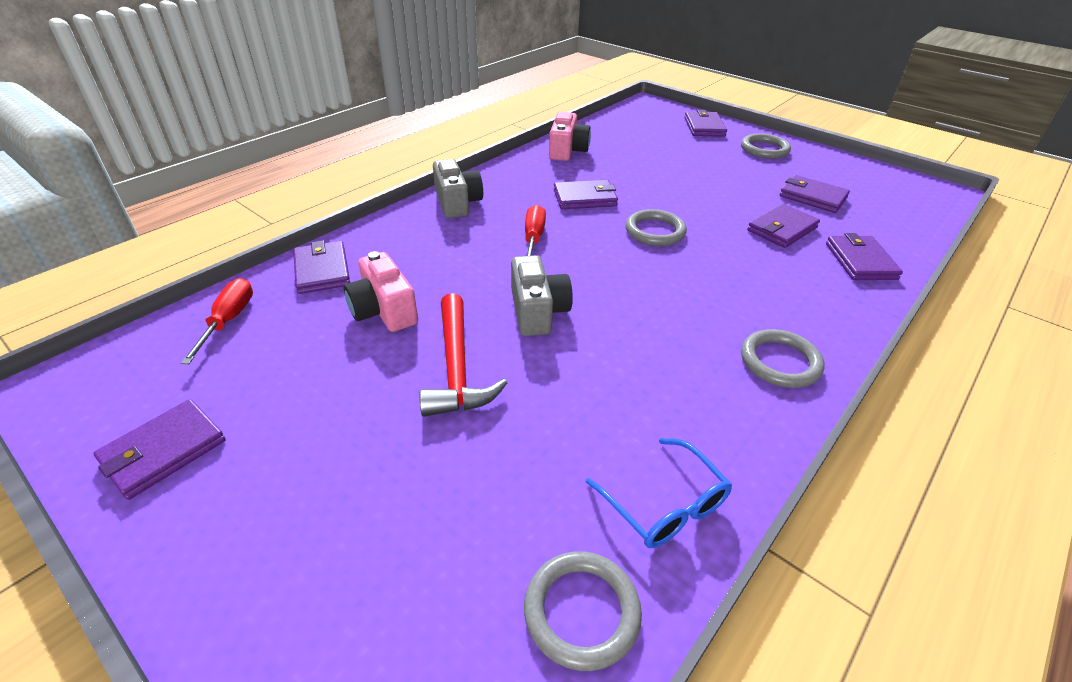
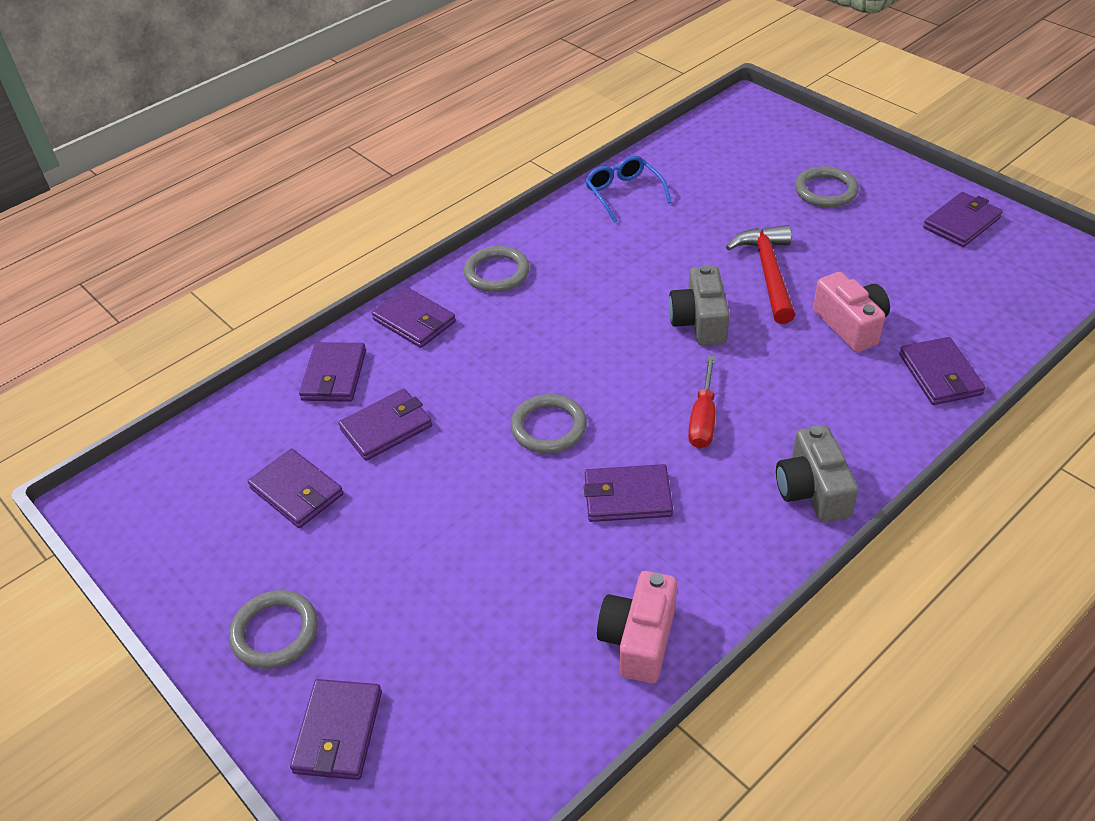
camera: 170 degrees left, 5 degrees up
(229, 320) = (996, 318): red screwdriver -> none
(581, 611) = (680, 157): grey ring -> grey ring (825, 191)
(830, 307) = (414, 321): none -> purple wallet

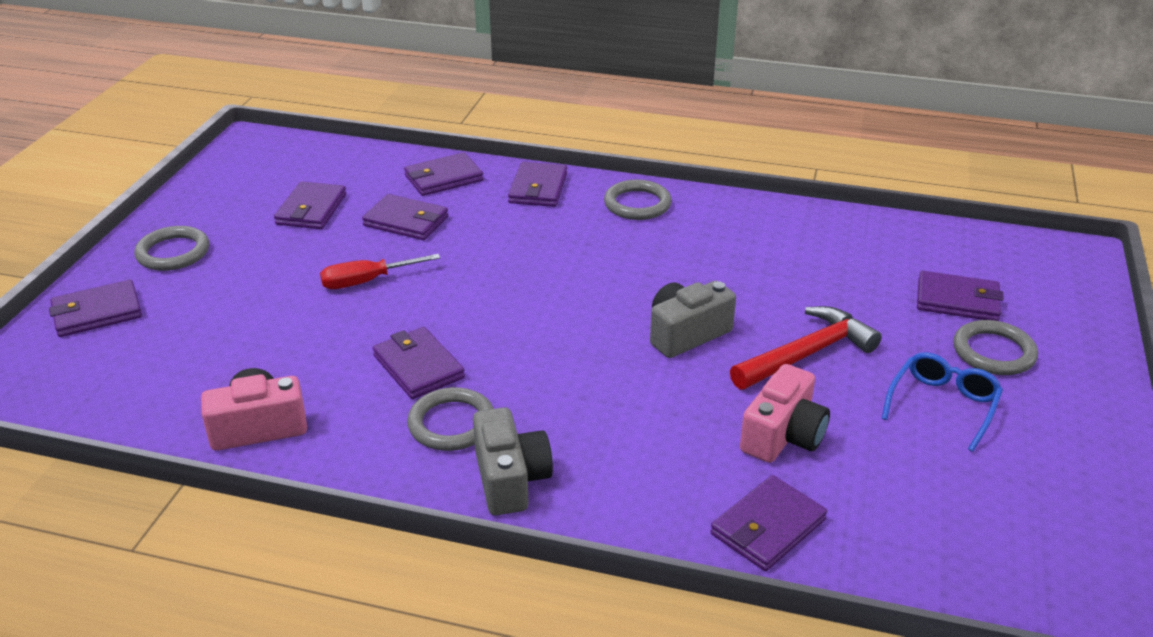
camera: 55 degrees right, 10 degrees down
(548, 427) = (469, 297): grey ring -> grey ring (452, 423)
(623, 193) = (826, 230): blue glasses -> blue glasses (942, 405)
(703, 419) = (551, 379): red screwdriver -> red screwdriver (366, 281)
(812, 490) = (510, 479): grey camera -> grey camera turned 120 degrees clockwise
(961, 223) = (1068, 474): purple wallet -> purple wallet (957, 301)

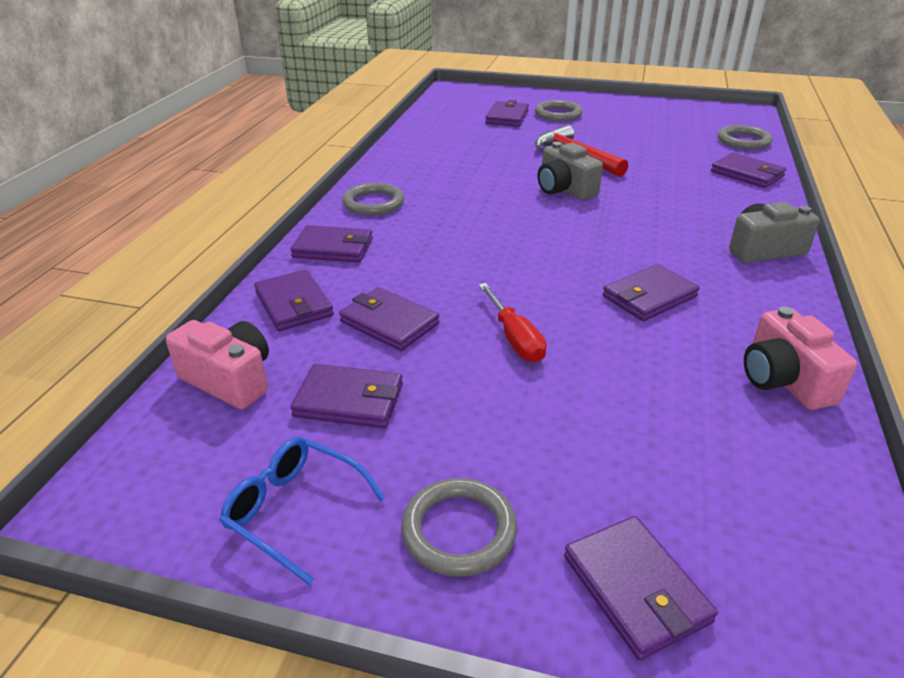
camera: 90 degrees left, 0 degrees up
(406, 221) = (389, 323): purple wallet -> purple wallet turned 75 degrees counterclockwise
(452, 423) = (716, 276): grey ring -> grey ring (743, 141)
(783, 435) = (662, 166): pink camera -> pink camera (229, 380)
(942, 405) = (613, 128): blue glasses -> blue glasses (294, 510)

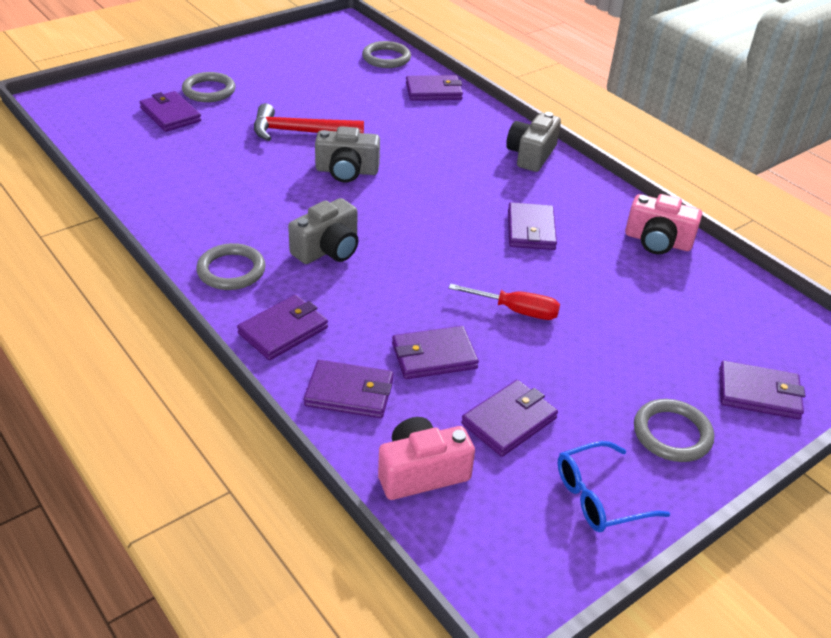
camera: 55 degrees left, 5 degrees up
(455, 223) = (328, 249): none -> grey camera

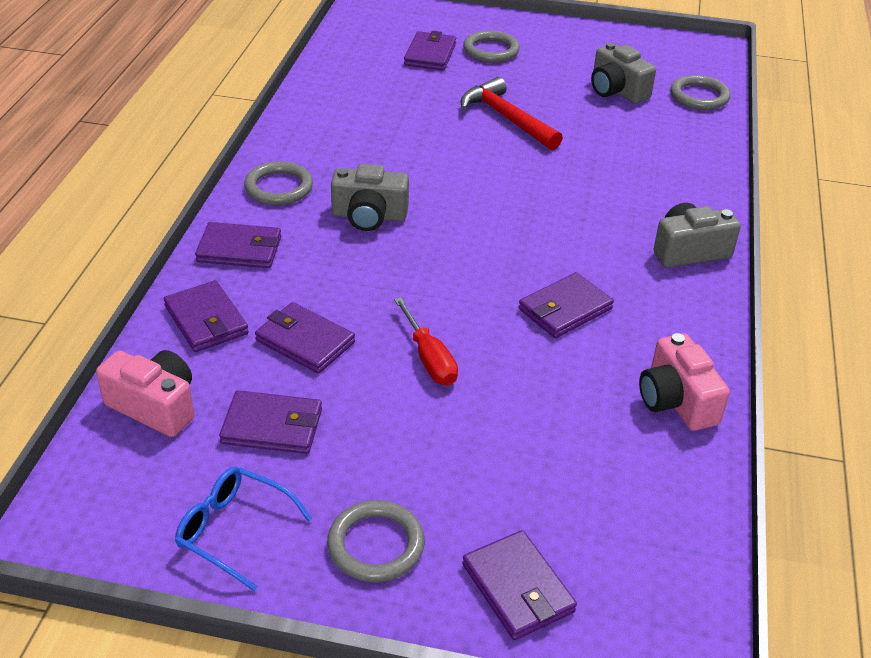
camera: 50 degrees right, 0 degrees up
(347, 171) = (490, 168): grey camera -> grey camera (616, 91)
(433, 91) = (693, 146): purple wallet -> none

